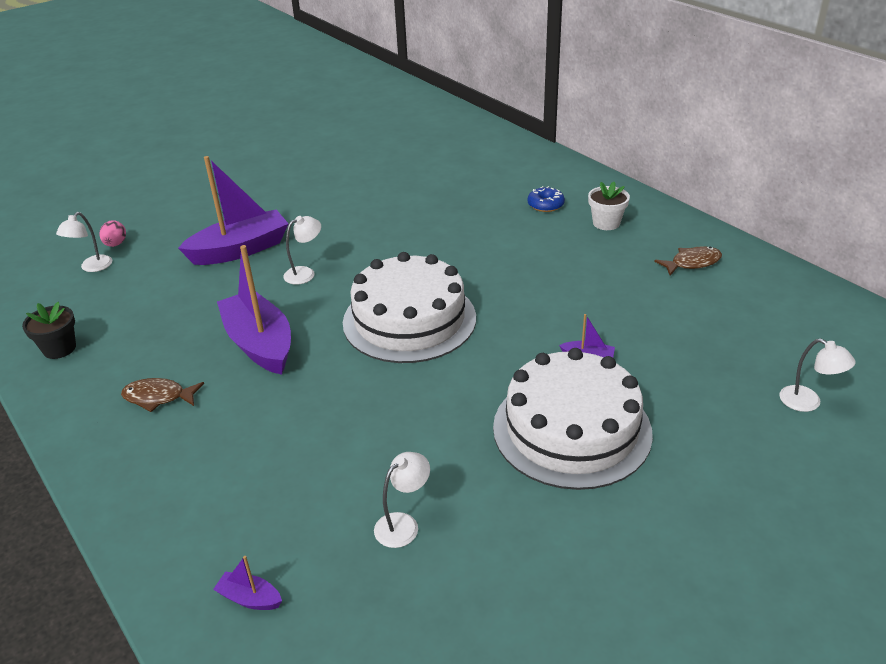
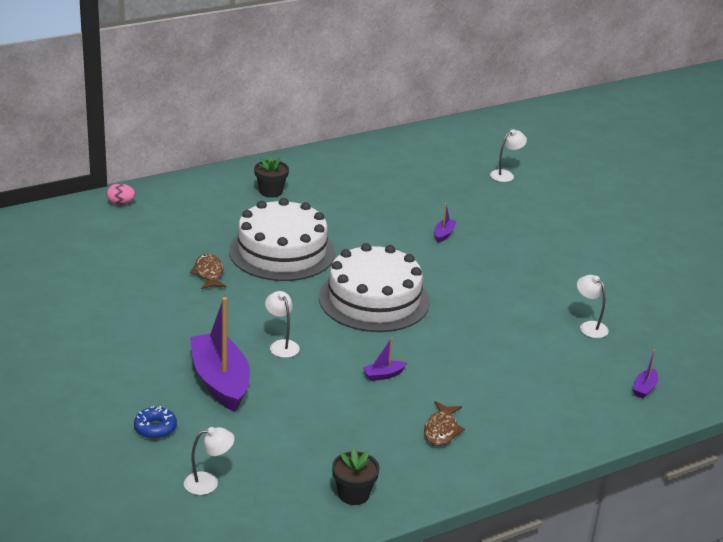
camera: 85 degrees left, 5 degrees down
(92, 267) = (208, 483): white lamp -> white lamp turned 45 degrees counterclockwise
(115, 244) = (165, 468): pink egg -> pink egg (121, 203)
(260, 344) = (383, 375): purple boat -> purple boat, size x0.42
(545, 205) = (226, 211): blue donut -> blue donut (155, 428)
(571, 429) = (514, 254): white cake -> white cake (282, 251)
(606, 223) = (271, 191): white flower pot -> black flower pot
(692, 263) = (344, 172): brown fish -> brown fish (209, 273)

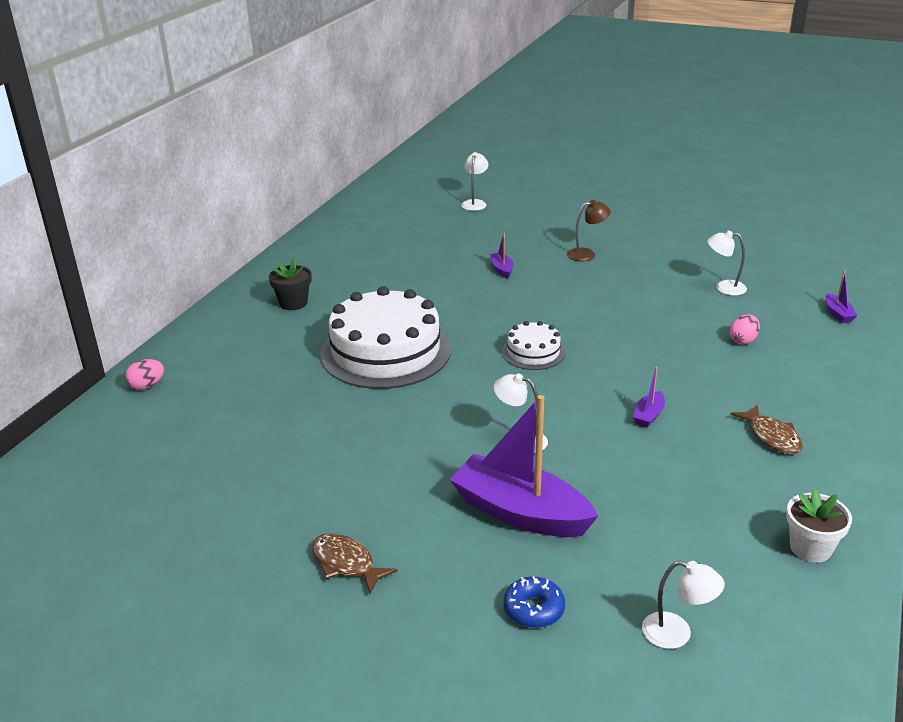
camera: 35 degrees left, 0 degrees up
(208, 483) = (677, 634): white lamp -> white lamp turned 75 degrees clockwise
(209, 273) = (345, 408): brown fish -> brown fish (346, 563)
(353, 494) = (810, 548): black flower pot -> white flower pot
(374, 299) = (533, 352): white cake -> white cake, size x0.48
(526, 252) = (587, 254): none -> brown lamp
(534, 367) = (743, 340): none -> pink egg

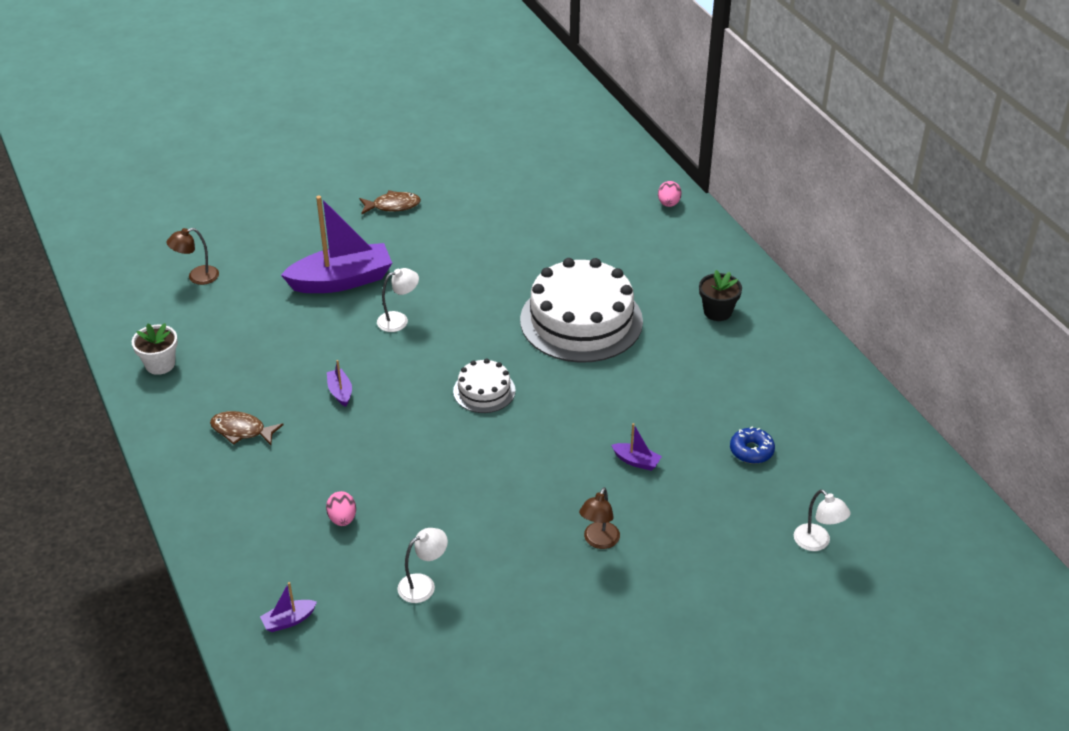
camera: 130 degrees right, 10 degrees up
(534, 609) = (277, 245): blue donut -> blue donut (751, 451)
(677, 634) = (197, 277): white lamp -> brown lamp
(838, 314) = (289, 620): purple boat -> purple boat turned 60 degrees counterclockwise

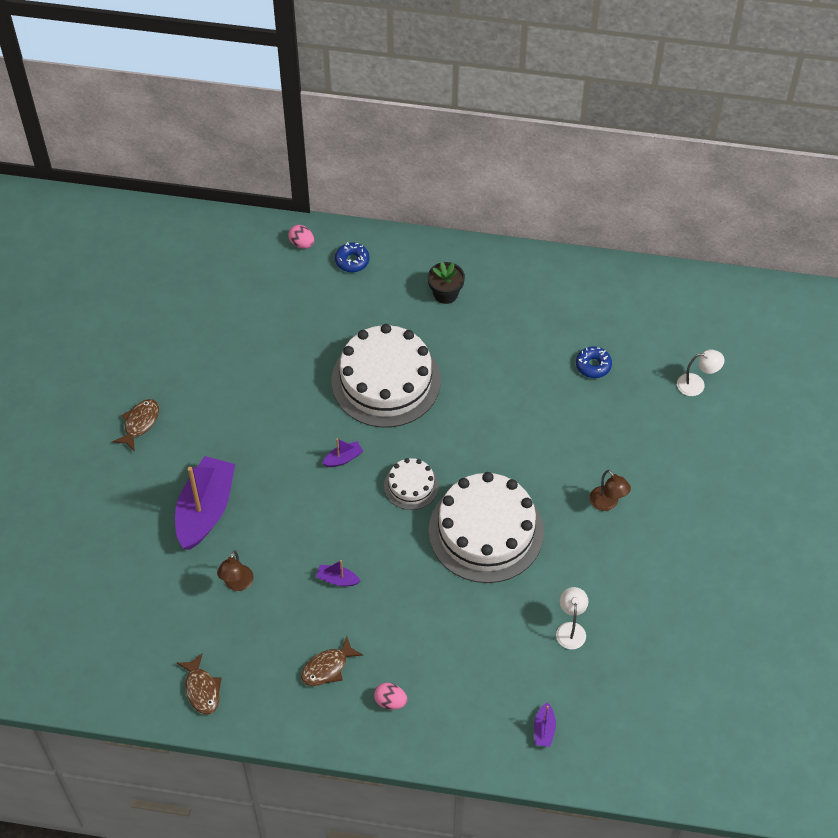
camera: 55 degrees left, 15 degrees up
(160, 364) = (202, 689): white flower pot -> brown fish
(197, 277) = (110, 611): brown lamp -> brown lamp (237, 584)
(342, 519) = (472, 646): pink egg -> pink egg (390, 701)
(399, 320) = (287, 496): white lamp -> none
(482, 466) = (486, 531): none -> white cake
(636, 461) = (552, 437): purple boat -> purple boat (343, 458)
(685, 240) = (352, 261): none -> blue donut

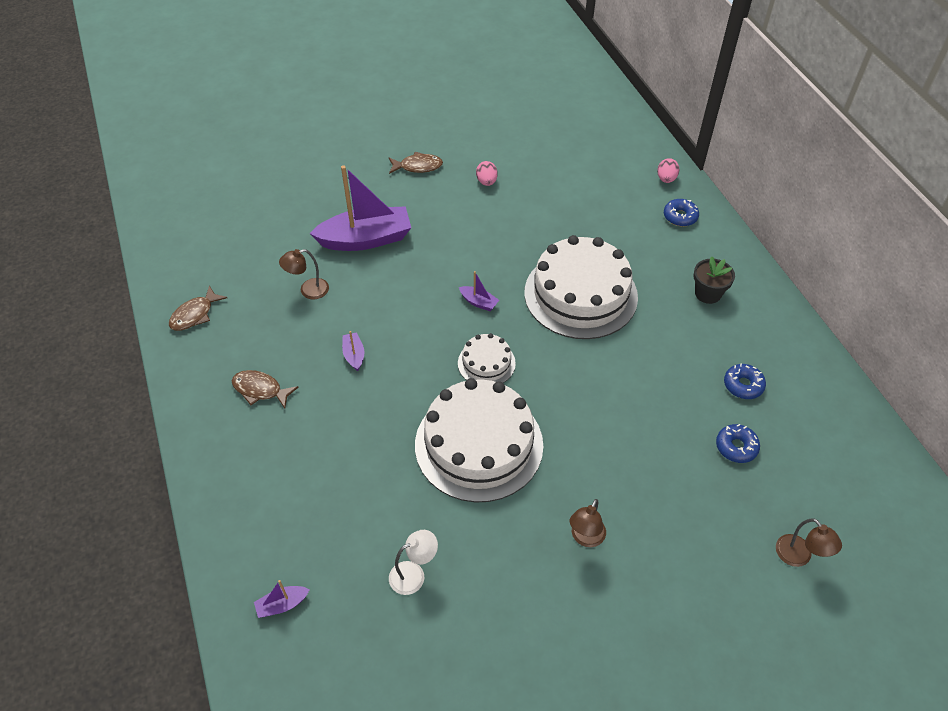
camera: 60 degrees right, 5 degrees down
(390, 701) = (249, 454): pink egg -> pink egg (486, 182)
(545, 327) = (743, 385): none -> blue donut
(696, 384) = (798, 557): white lamp -> brown lamp

